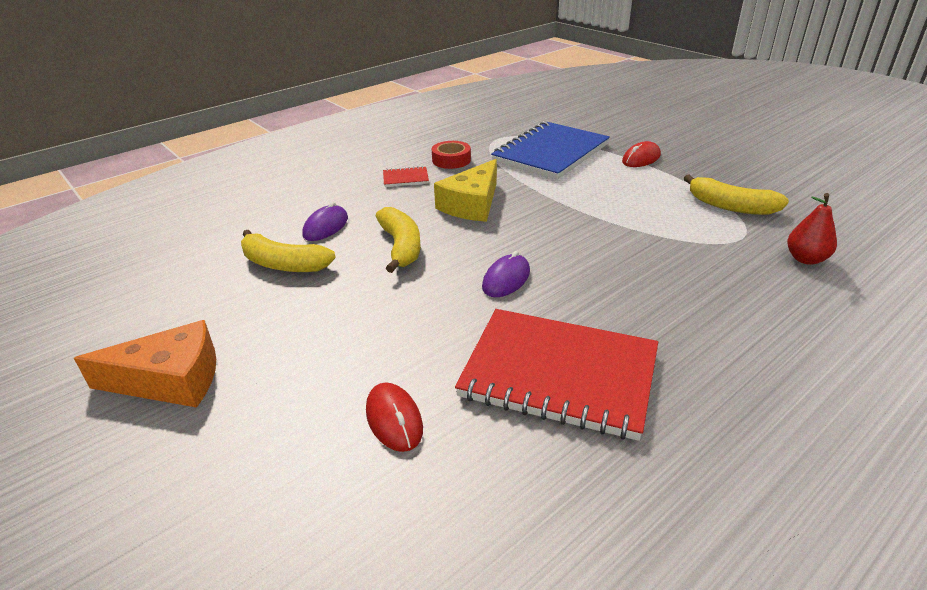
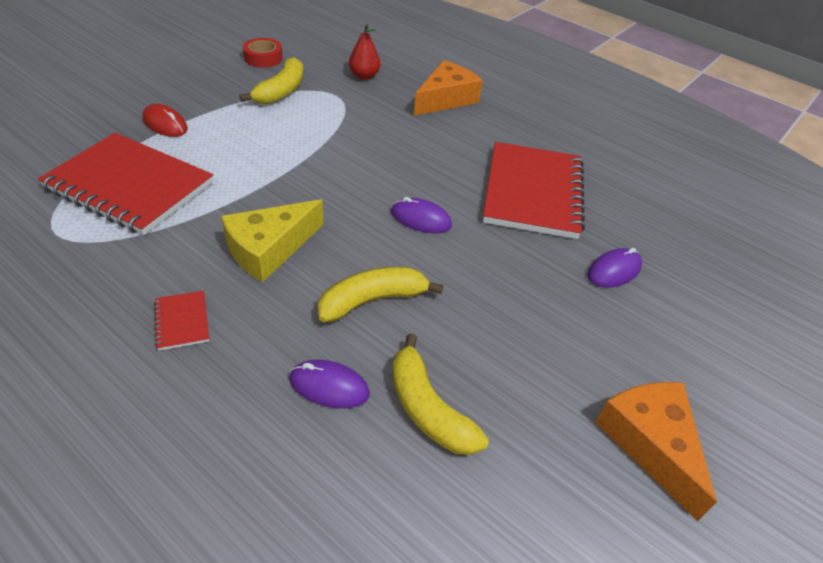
camera: 105 degrees left, 10 degrees up
(283, 264) = (428, 409): yellow banana -> yellow banana turned 135 degrees clockwise
(394, 419) = (613, 271): red mouse -> purple mouse
(451, 160) = (126, 277): red tape -> red tape (263, 58)
(472, 204) = (269, 249): yellow cheese -> yellow cheese turned 120 degrees clockwise
(551, 153) = (130, 186): blue notebook -> red notebook
(783, 324) = (446, 99): none -> orange cheese

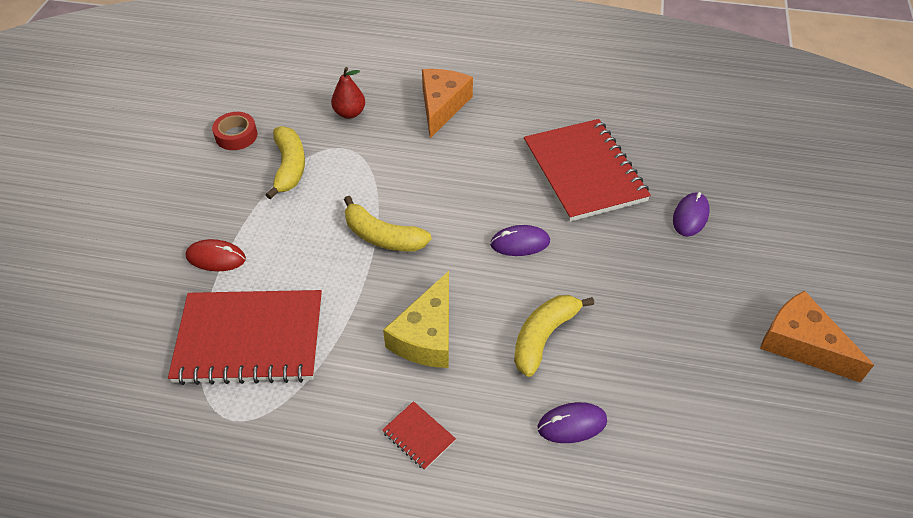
camera: 25 degrees left, 5 degrees up
(428, 409) = (650, 401): yellow banana -> yellow banana (382, 237)

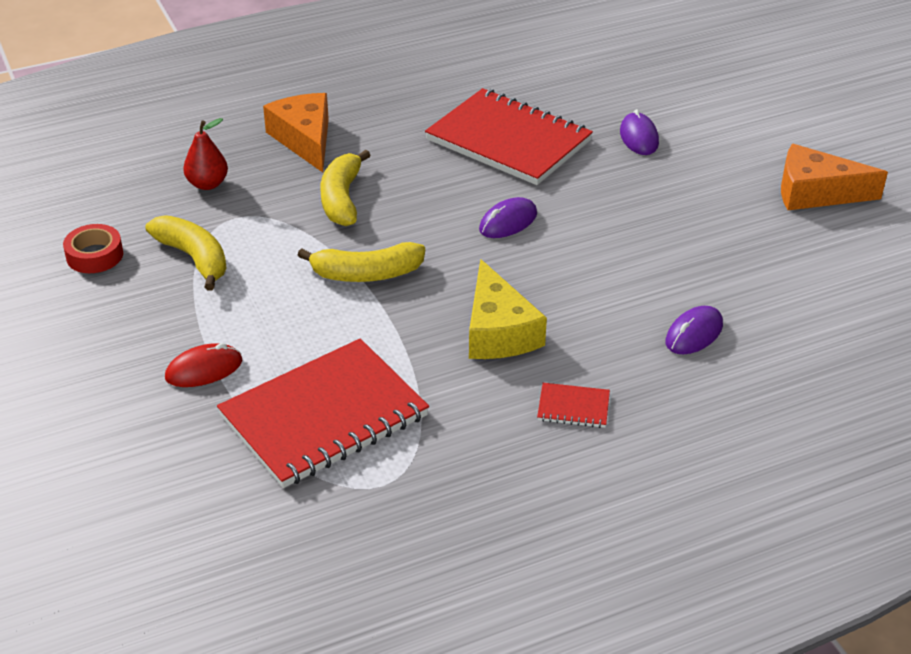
camera: 35 degrees left, 10 degrees down
(543, 337) = (605, 283): yellow banana -> yellow banana (342, 199)

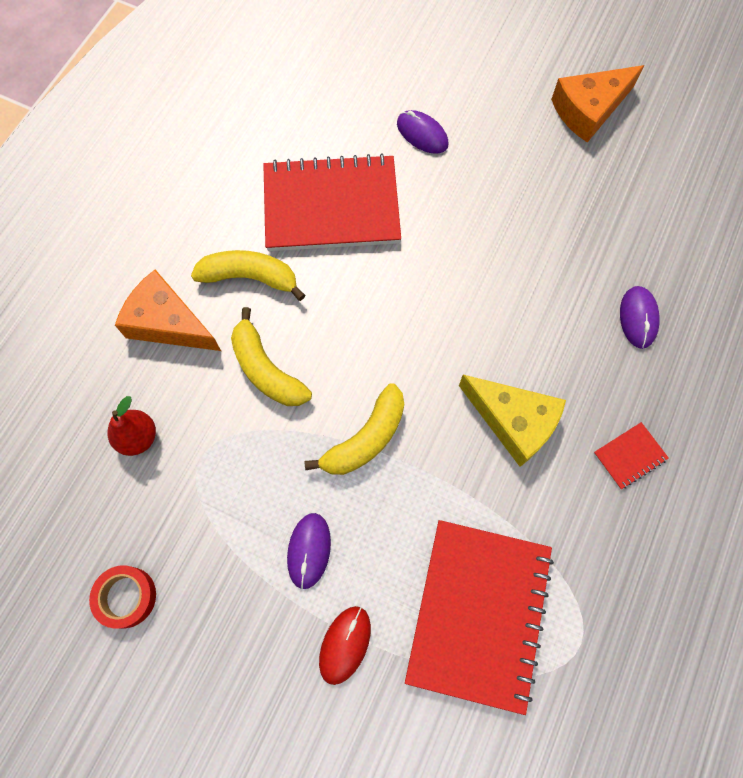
camera: 40 degrees left, 30 degrees up
(194, 258) = (214, 531): yellow banana -> yellow banana (250, 277)
(508, 222) = (414, 299): purple mouse -> purple mouse (309, 550)

